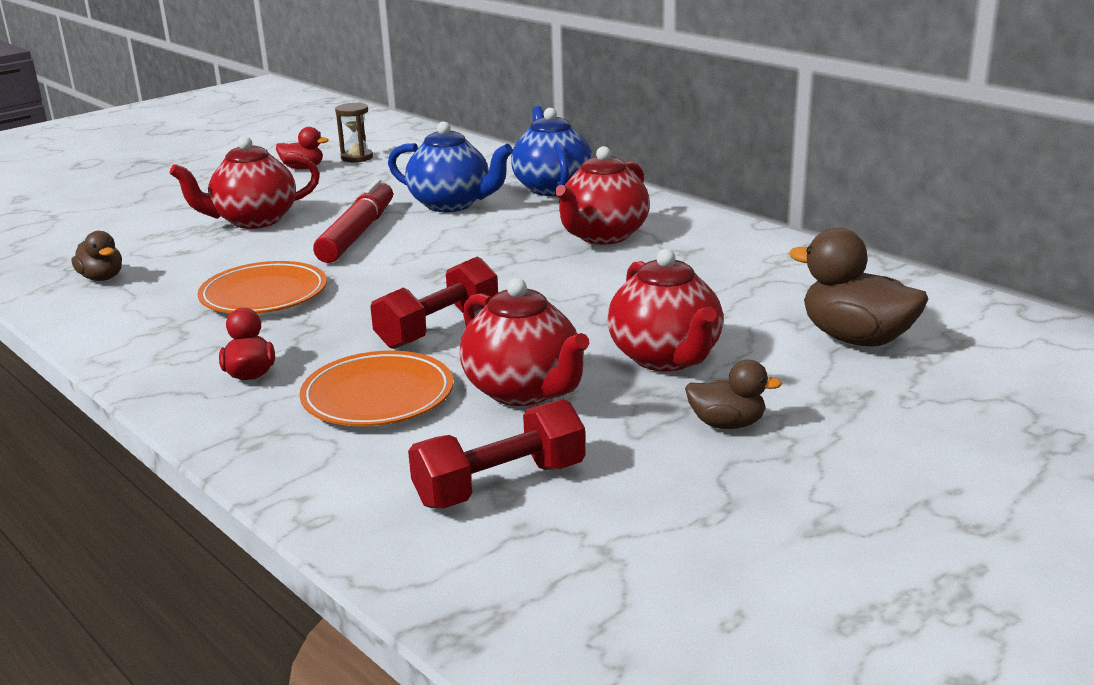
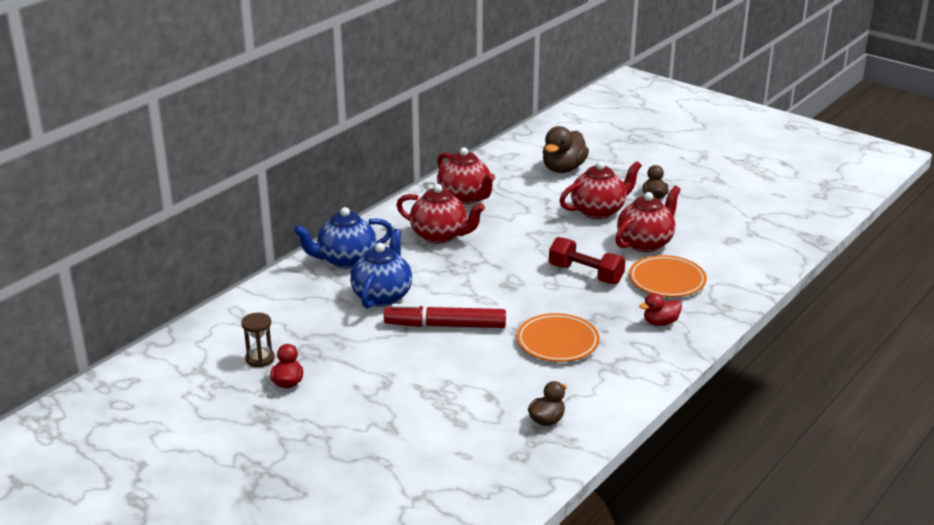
camera: 100 degrees left, 5 degrees up
(254, 221) = (422, 378): red teapot -> red teapot (465, 197)
(500, 484) = (725, 241): red dumbbell -> none

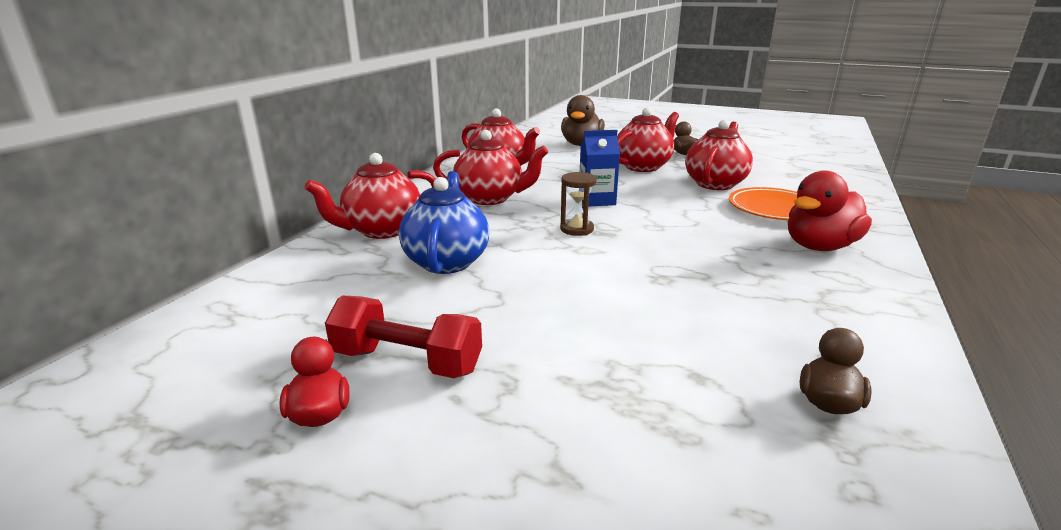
camera: 15 degrees left, 5 degrees down
(260, 359) = (260, 377): brown hourglass -> brown hourglass (577, 229)
(346, 260) = (382, 230): blue teapot -> red teapot
(445, 325) = (555, 284): red marker -> none
(526, 250) = (597, 200): none -> blue carton
(557, 342) = (722, 283): orange plate -> none
(585, 274) = (682, 213): red dumbbell -> red dumbbell (407, 361)
(660, 322) = (819, 246): red duck -> red duck, size x1.75

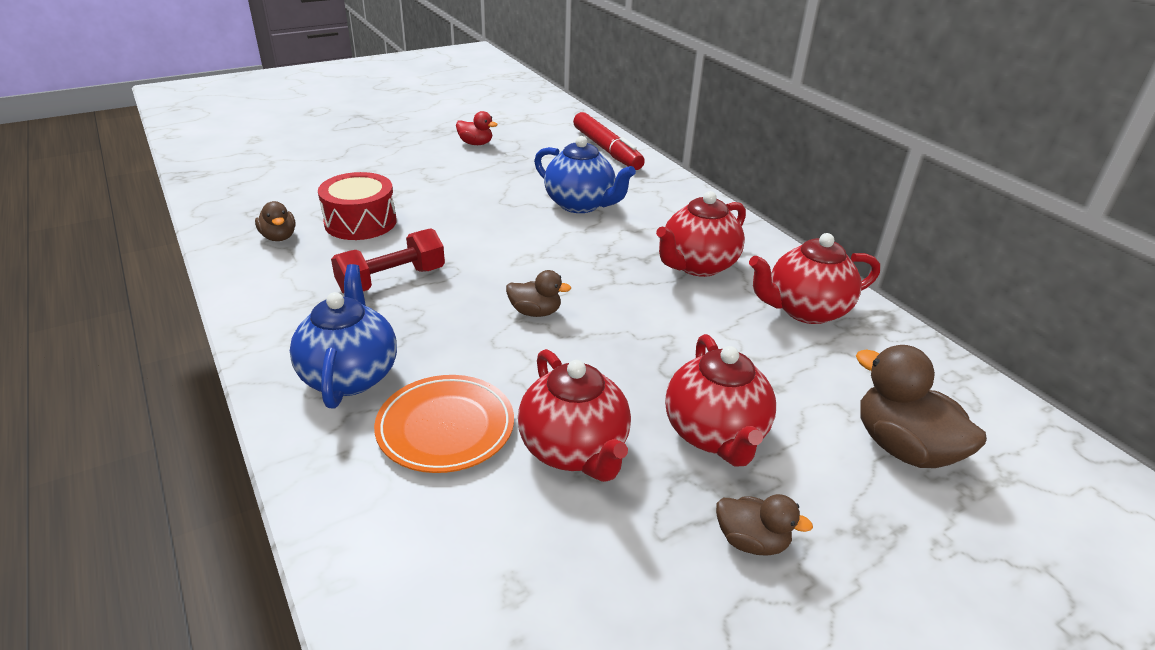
camera: 125 degrees right, 10 degrees up
(258, 296) = (606, 150): none -> red marker
(382, 230) = (669, 200): red teapot -> none
(407, 361) = (484, 165): red dumbbell -> red dumbbell (392, 280)
(577, 229) = (567, 273): brown hourglass -> none
(597, 200) = (623, 320): blue carton -> none
(642, 223) = (535, 312): none -> brown duck
(691, 364) = (360, 222): none -> red drum
(819, 246) = (350, 375): red duck -> blue teapot

